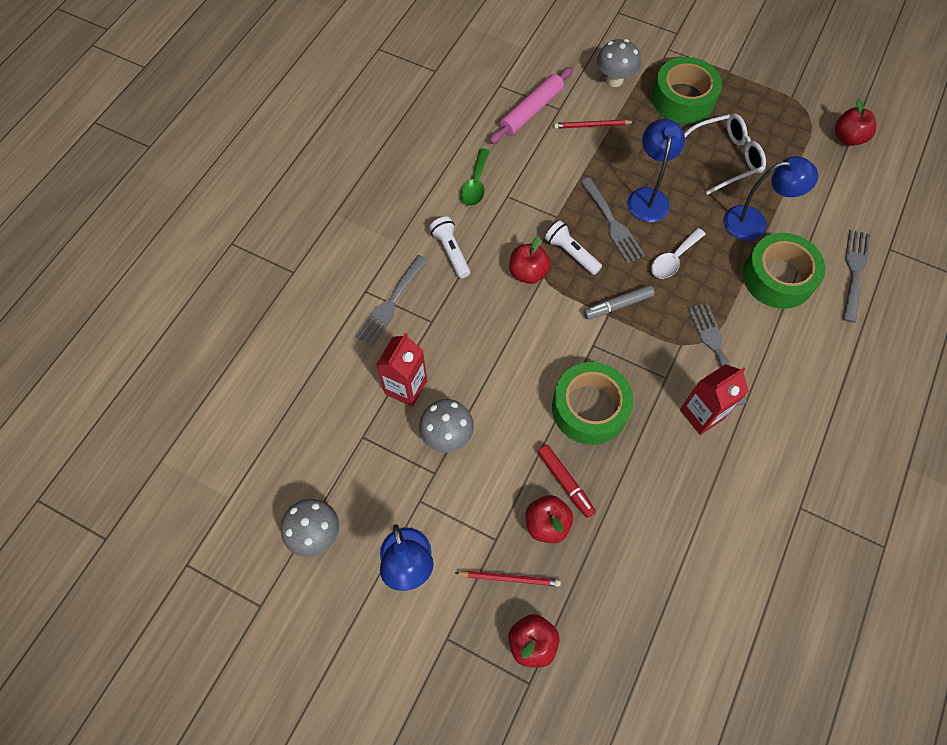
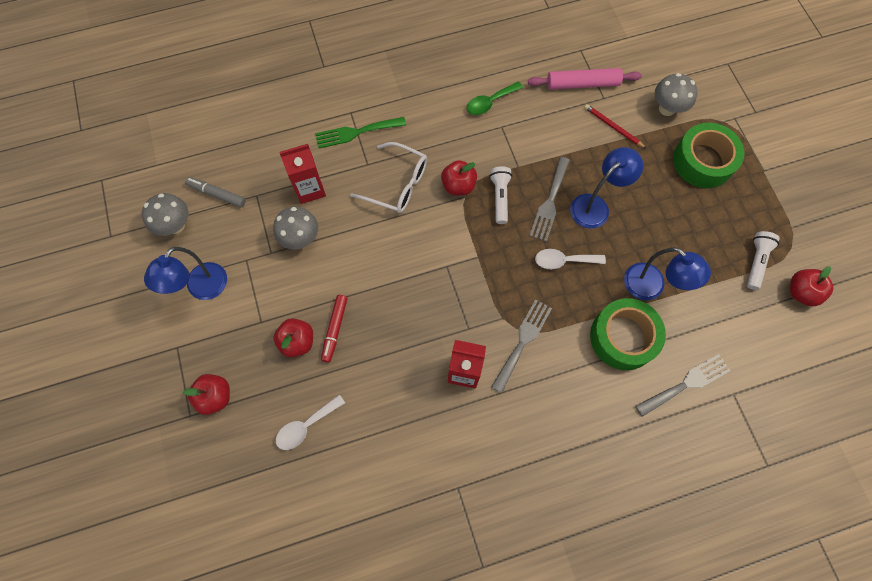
camera: 45 degrees right, 5 degrees up
(390, 303) = (356, 132): grey fork -> green fork
(451, 252) = (426, 132): white flashlight -> white flashlight (756, 262)
(509, 578) = (243, 350): red pencil -> none
(589, 408) = (399, 301): green tape -> none
(618, 305) = (491, 256): grey marker -> grey marker (217, 194)
(635, 584) = (306, 426): none -> white spoon
(725, 158) = (684, 226): white glasses -> white glasses (397, 184)

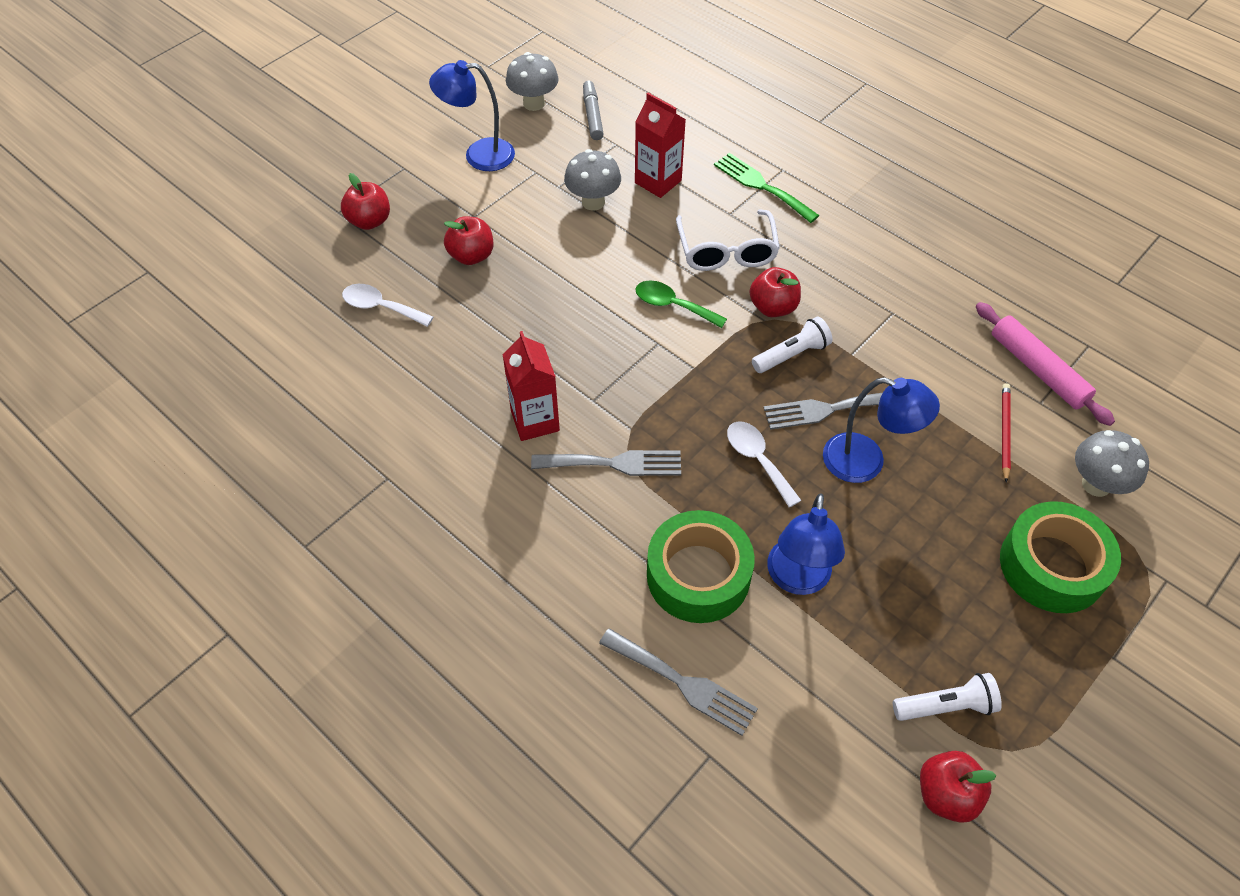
camera: 60 degrees right, 15 degrees down
(335, 329) = (507, 280): red marker -> none
(490, 102) = (916, 286): green spoon -> green spoon (673, 305)

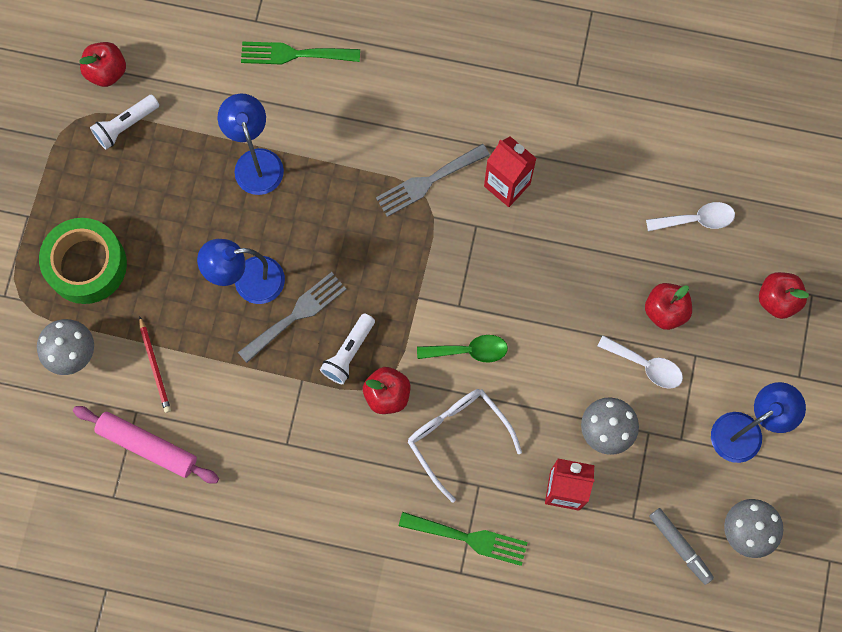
camera: 150 degrees right, 20 degrees up
(683, 683) = (294, 54): grey fork -> green fork
(698, 575) = (323, 129): green tape -> none
(757, 460) = (327, 240): white spoon -> white spoon (646, 365)

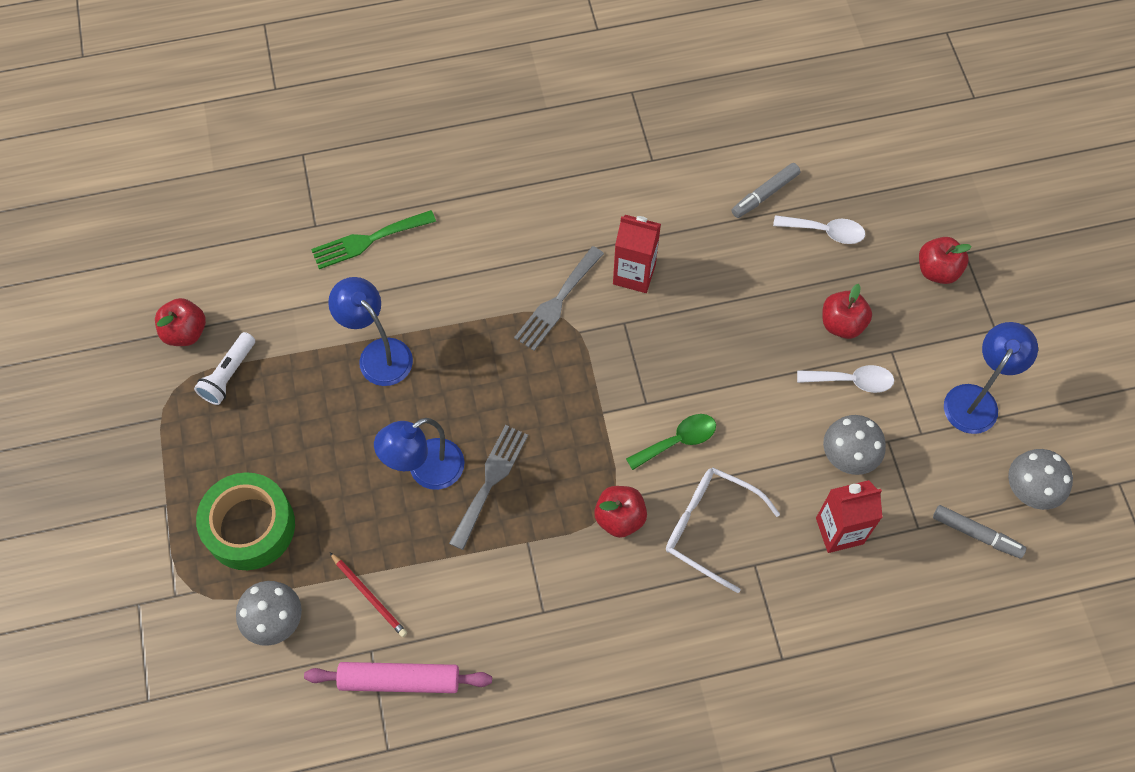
camera: 25 degrees left, 10 degrees down
(349, 352) = (561, 494): white flashlight -> none
(469, 538) = (772, 621): green fork -> none
(661, 161) = (765, 194): none -> grey marker
(696, 220) = (825, 231): white spoon -> white spoon turned 45 degrees clockwise

